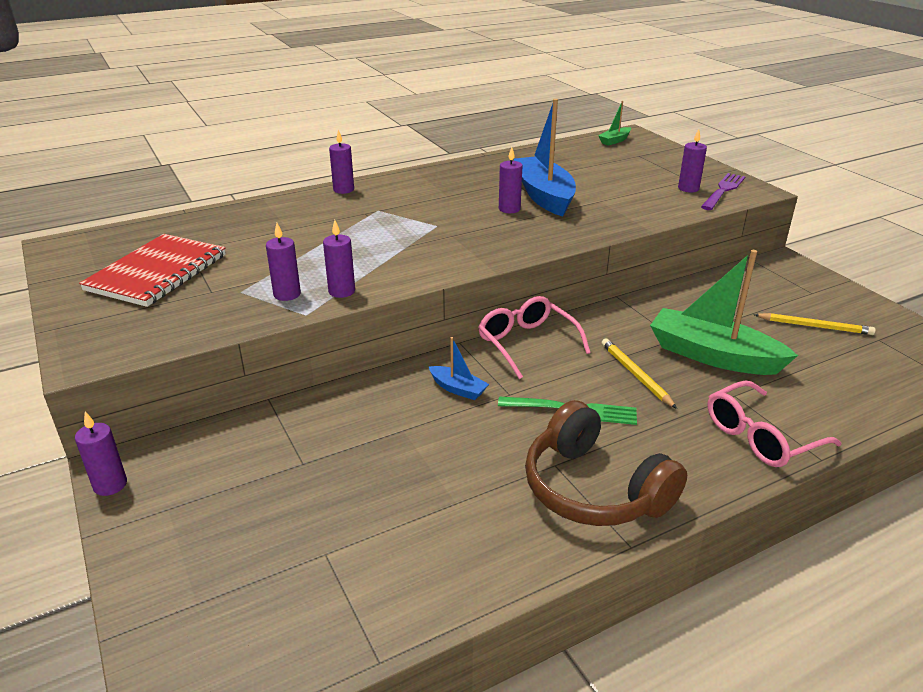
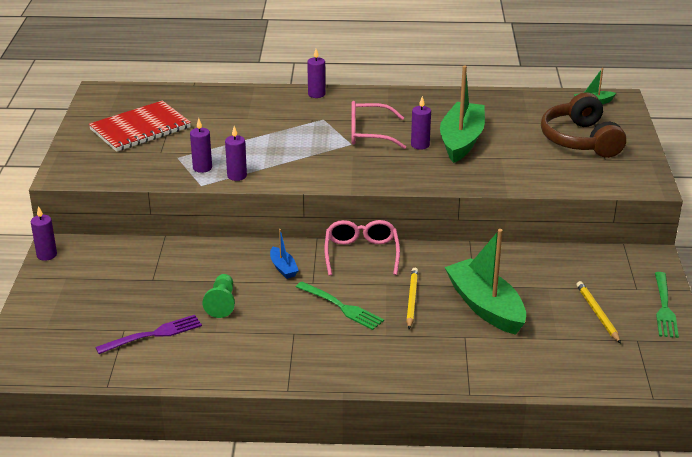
camera: 30 degrees right, 0 degrees up
(427, 460) = (222, 303): none -> green pawn
(544, 196) = (461, 141): blue boat -> green boat
(594, 489) = (301, 354): brown headphones -> brown headphones (580, 140)
(688, 188) = (591, 167): purple candle -> none
(723, 190) = (620, 177): purple fork -> purple fork (154, 334)
(760, 437) = (446, 366): pink glasses -> pink glasses (368, 134)
(814, 326) = (597, 313): yellow pencil -> yellow pencil turned 150 degrees counterclockwise
(856, 302) = (664, 308): none -> green fork

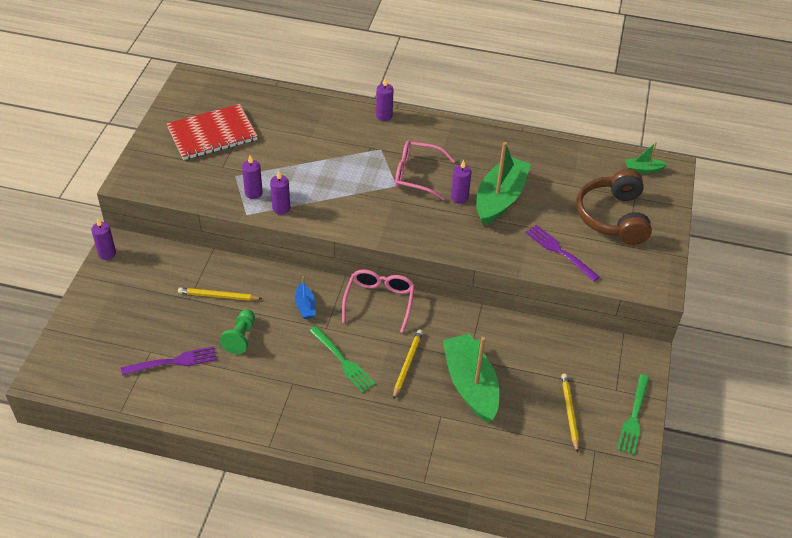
camera: 10 degrees right, 15 degrees up
(184, 273) = (218, 296): none -> yellow pencil
(539, 172) = (559, 251): none -> purple fork

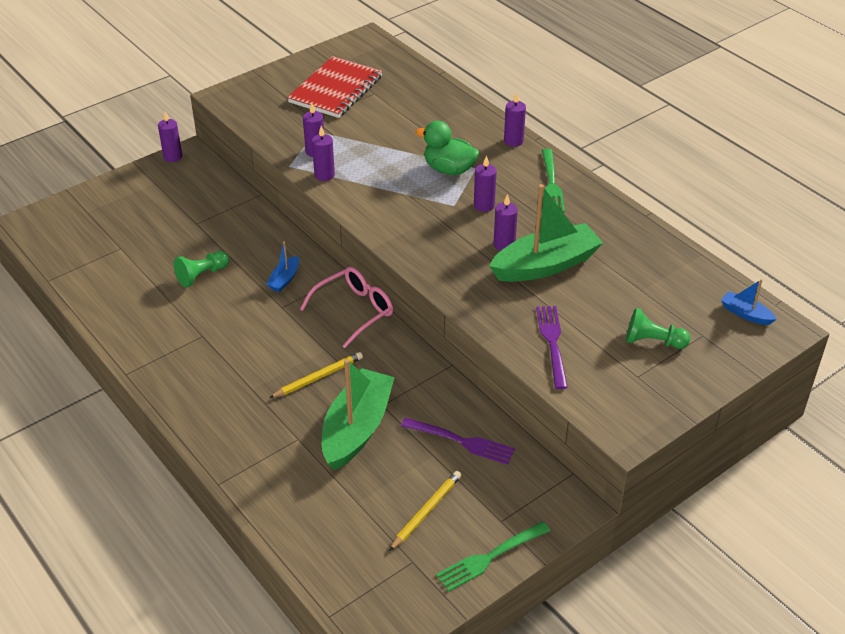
camera: 40 degrees right, 5 degrees down
(173, 362) = (128, 265): purple fork -> purple fork (462, 441)
(212, 134) = (336, 89): red notebook -> red notebook turned 75 degrees counterclockwise
(218, 296) = (221, 233): yellow pencil -> none
(343, 361) = (264, 342): green fork -> green fork (551, 184)
(364, 159) = (449, 169): none -> green duck
(416, 175) = (484, 205): pink glasses -> purple candle
(613, 217) = (653, 341): brown headphones -> green pawn
(643, 169) = (745, 314): green boat -> blue boat

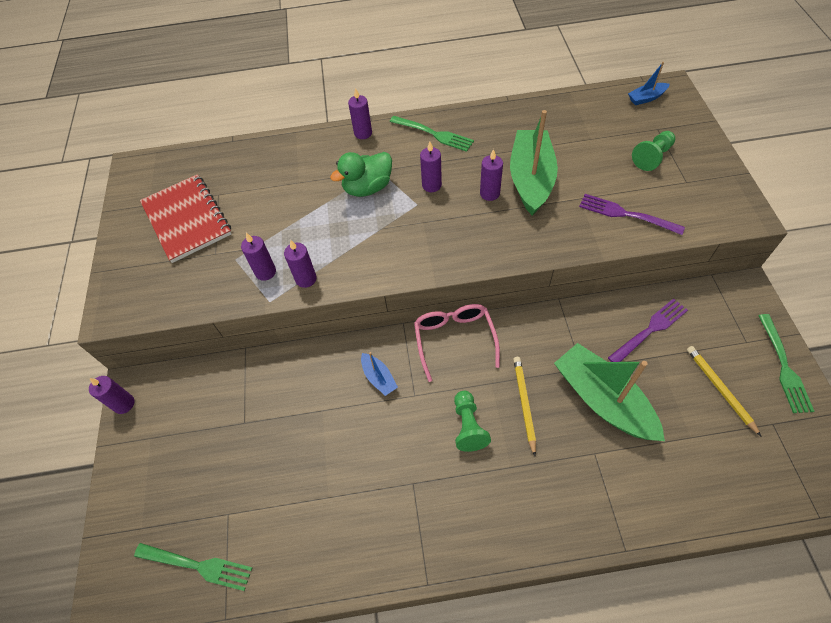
camera: 55 degrees left, 15 degrees up
(76, 251) = (198, 566): none -> green fork
(202, 275) = (325, 448): green pawn -> green pawn (468, 426)

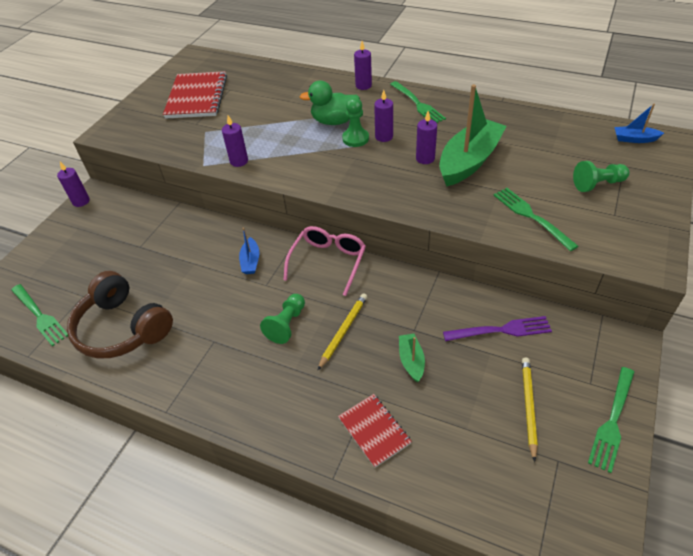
camera: 30 degrees right, 10 degrees down
(265, 272) = (217, 146): purple candle -> none
(306, 524) = (123, 328): none -> brown headphones
(405, 199) = (355, 138): none -> green pawn
(602, 400) = (411, 361): green boat -> green boat, size x0.46
(624, 484) = (374, 430): none -> red notebook
(625, 214) = (531, 216): purple fork -> green fork

